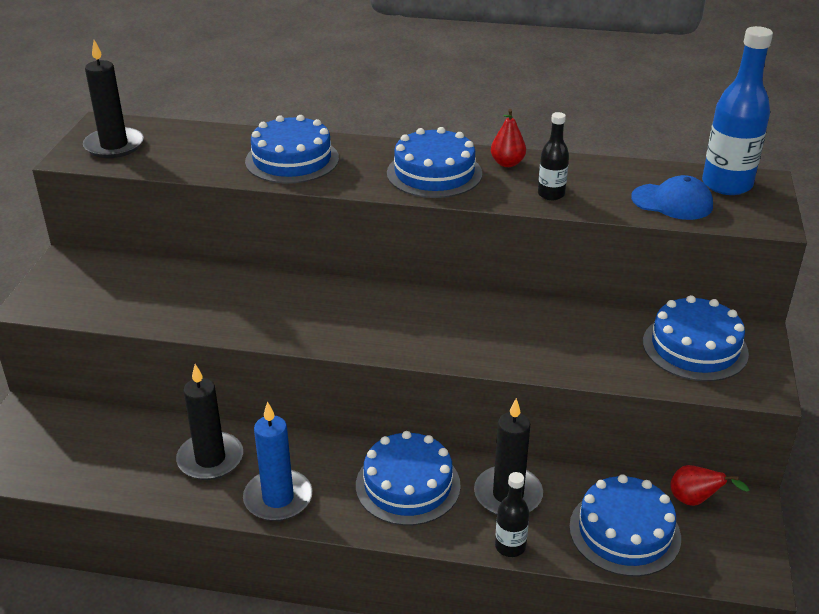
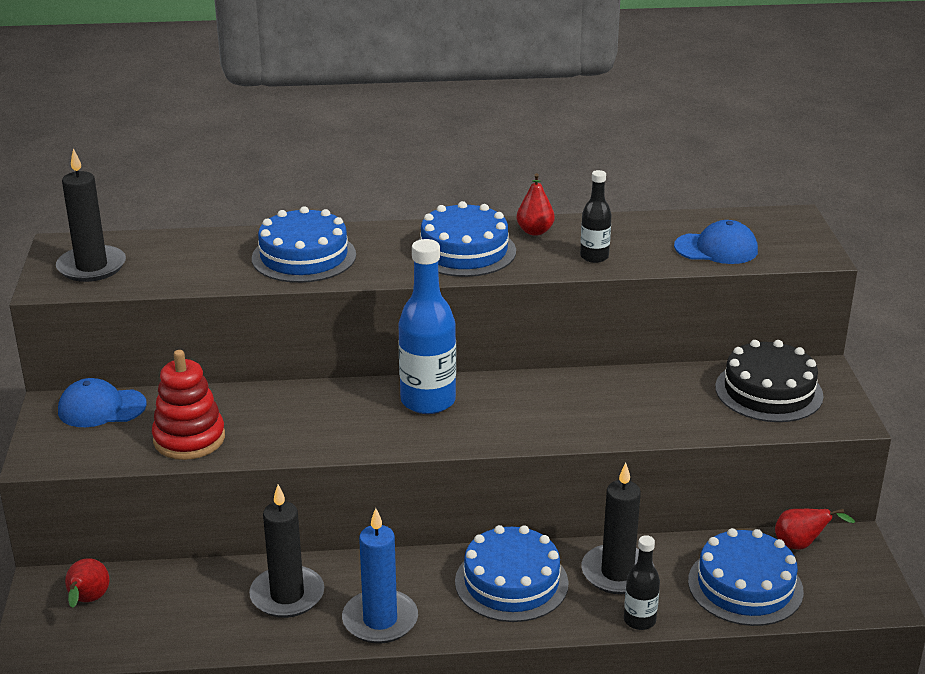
camera: 15 degrees left, 5 degrees down
(49, 433) = (88, 601): none -> red pear
(100, 268) = (101, 408): none -> blue cap
(156, 307) = (189, 439): none -> red stacking toy
(695, 347) = (768, 391): blue cake -> black cake
(726, 184) = (761, 225): blue bottle -> blue bottle (428, 401)

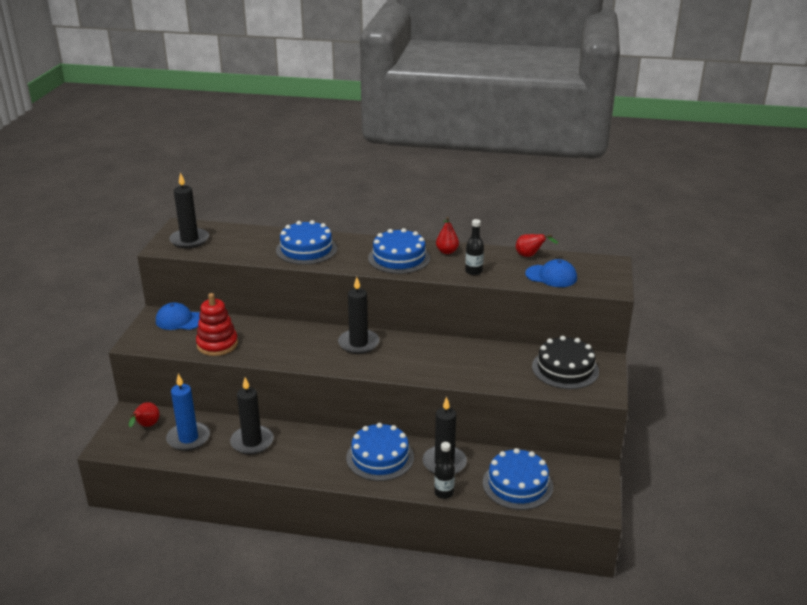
camera: 15 degrees right, 0 degrees up
(380, 620) = (296, 465): blue candle -> blue candle (188, 438)
(428, 401) = (358, 343): blue bottle -> black candle
(801, 545) = (564, 466): red pear -> red pear (530, 256)

